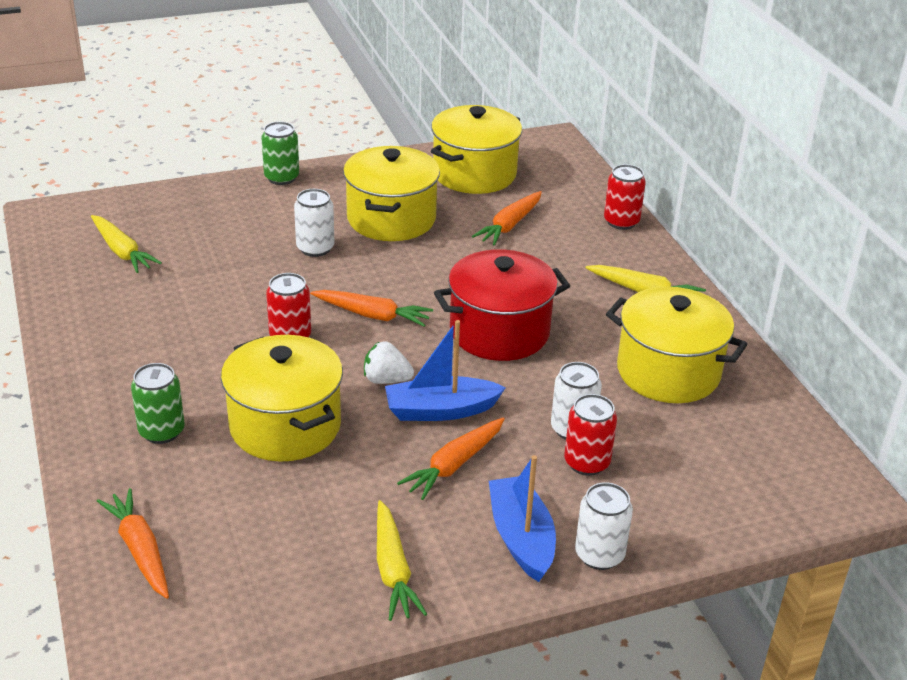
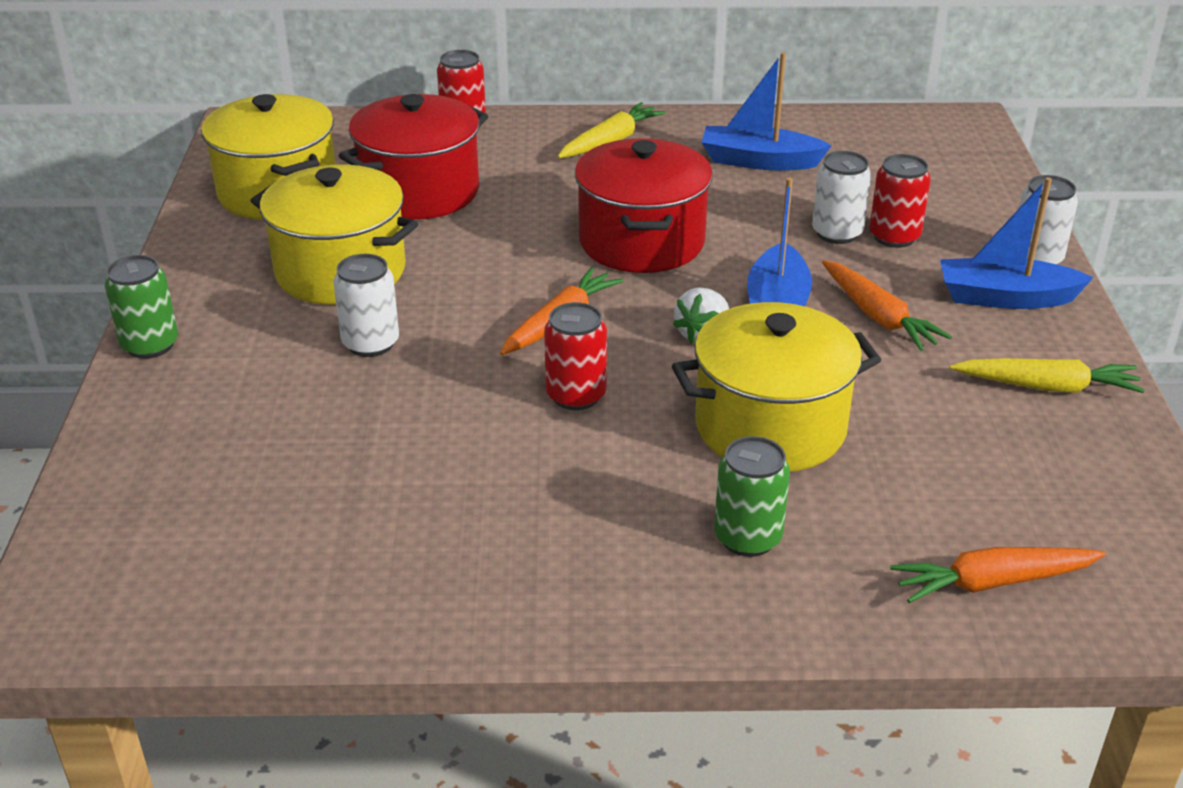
camera: 70 degrees left, 0 degrees up
(122, 251) = (246, 534): yellow carrot -> none
(510, 225) = (419, 192): orange carrot -> red pot
(668, 372) = (759, 161): yellow pot -> blue boat

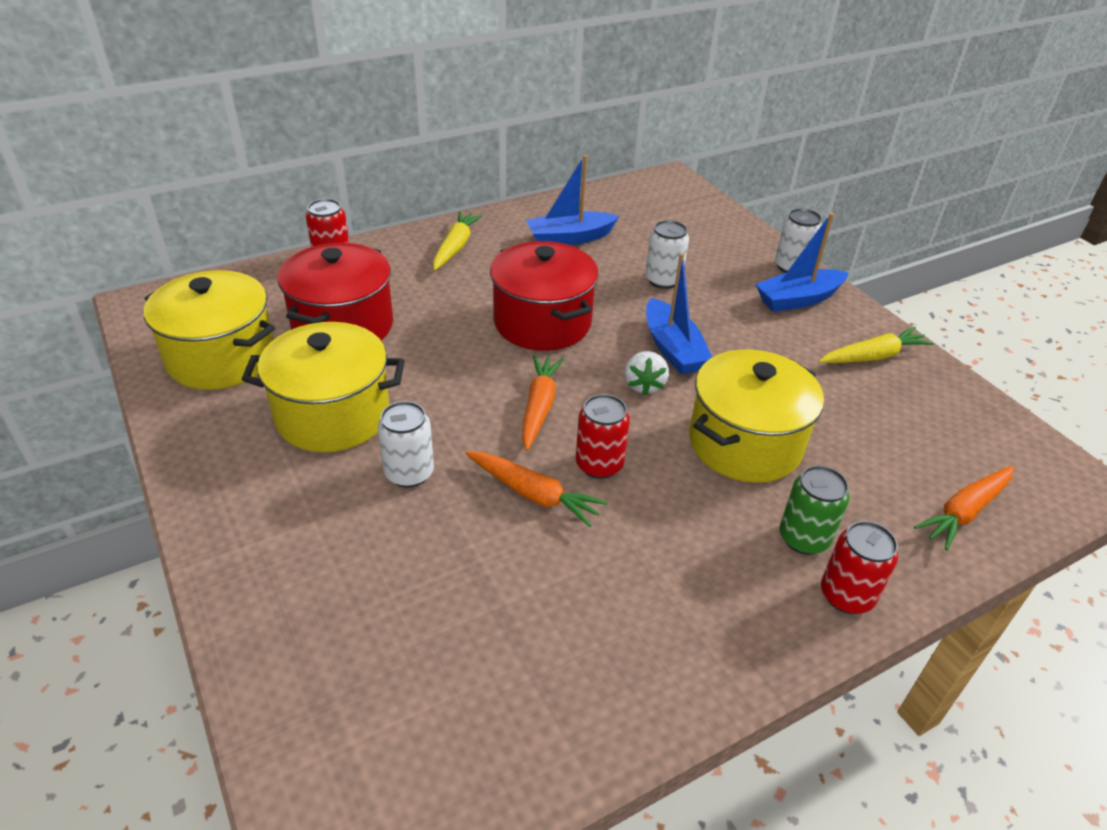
camera: 30 degrees left, 5 degrees up
(150, 345) = (215, 540): green can -> none
(878, 316) = (738, 335): orange carrot -> orange carrot (533, 494)
(894, 237) = (699, 273): red can -> red can (846, 595)

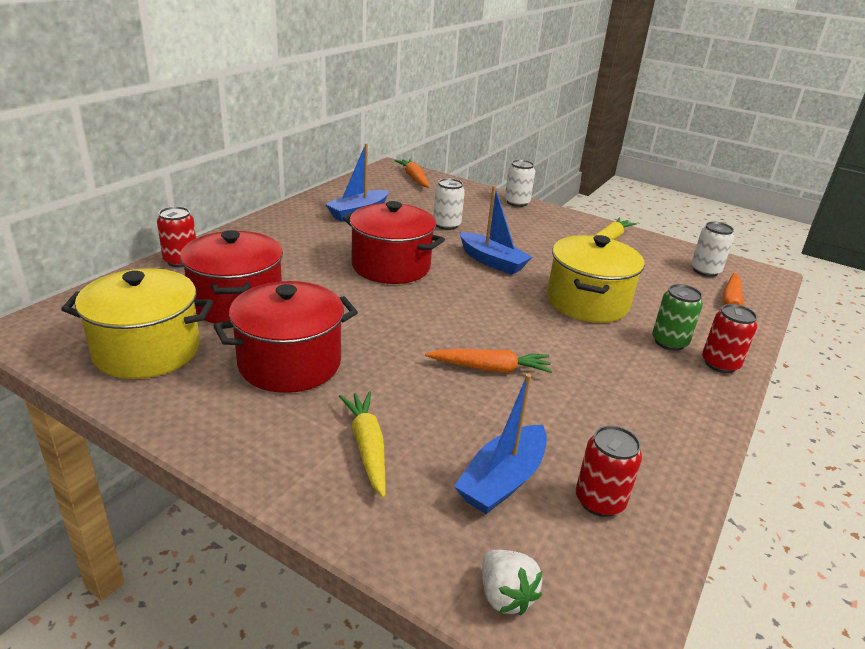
camera: 30 degrees left, 10 degrees down
(333, 415) = (290, 363): yellow pot -> red pot
(409, 473) = (389, 383): white can -> white can (705, 271)
(455, 247) = (278, 234): yellow carrot -> yellow carrot (367, 447)
(539, 407) = (440, 316): orange carrot -> orange carrot (414, 178)
(599, 465) = (514, 339): red can -> red can (599, 501)
(644, 385) = (495, 286): white strawberry -> white strawberry (505, 595)
(798, 299) = (538, 219): blue boat -> blue boat (502, 480)

